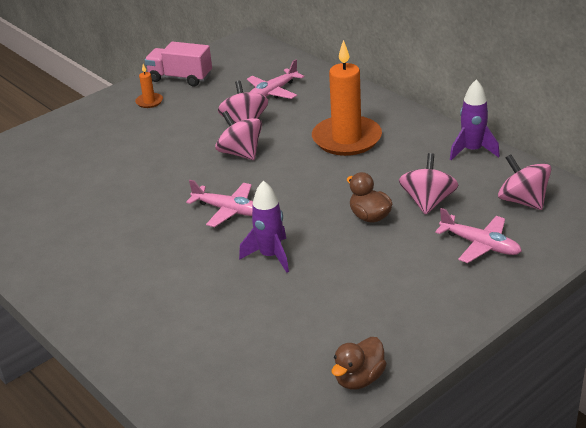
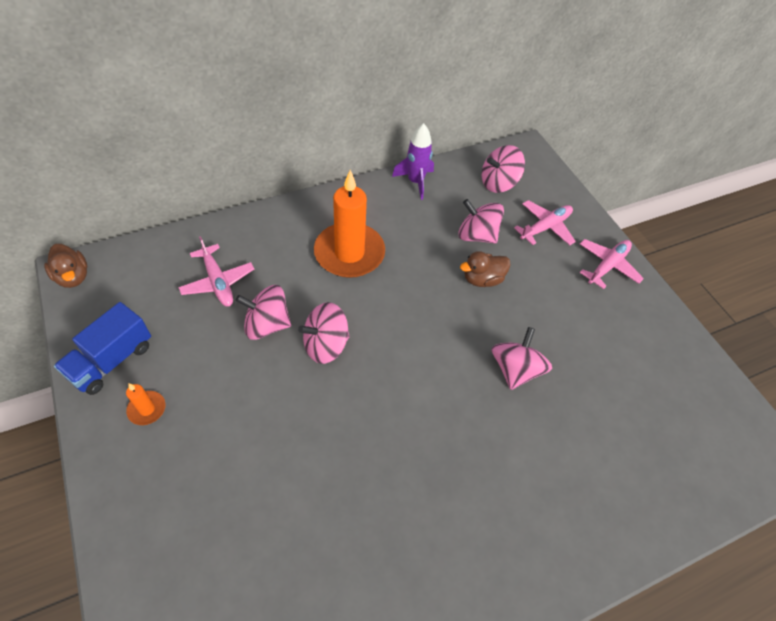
camera: 80 degrees left, 20 degrees up
(180, 78) = (112, 360): pink truck -> blue truck
(229, 210) = (427, 384): pink plane -> pink plane (607, 266)
(270, 256) = (515, 369): purple rocket -> pink spinning top
(359, 379) = (687, 356): brown duck -> brown duck (73, 277)

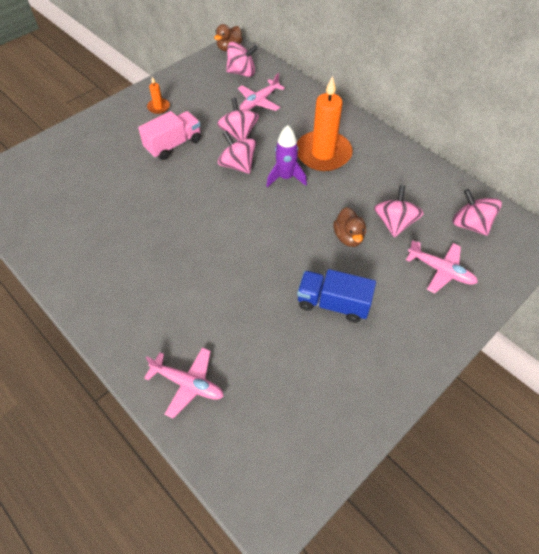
camera: 75 degrees right, 0 degrees up
(112, 360) = (182, 83): blue truck -> blue truck (333, 304)
(245, 410) = (173, 145): none -> pink truck
(415, 182) = (425, 170): purple rocket -> purple rocket (285, 177)
(482, 279) = (348, 237): brown duck -> brown duck turned 150 degrees counterclockwise
(515, 369) = (270, 277): pink spinning top -> pink spinning top (242, 72)
(607, 266) = (427, 329): pink plane -> pink plane (188, 384)

